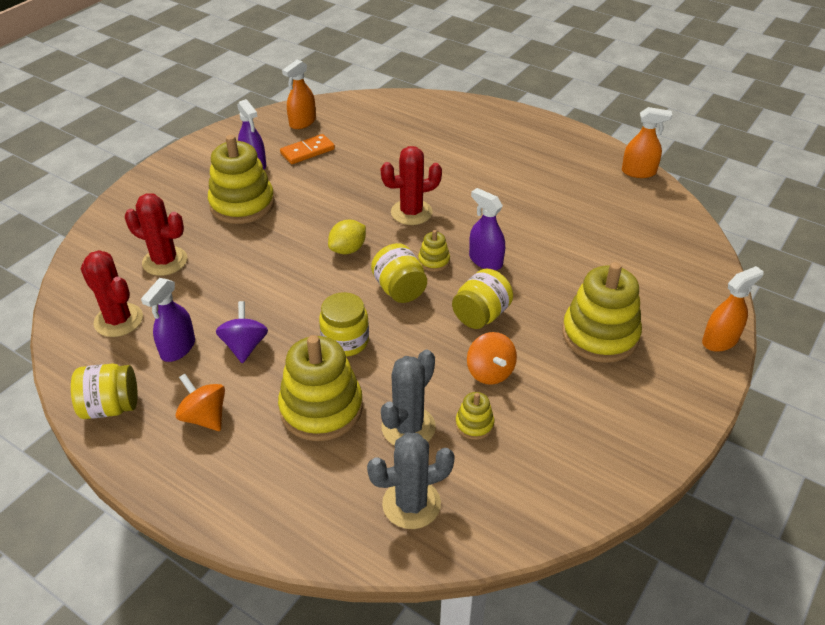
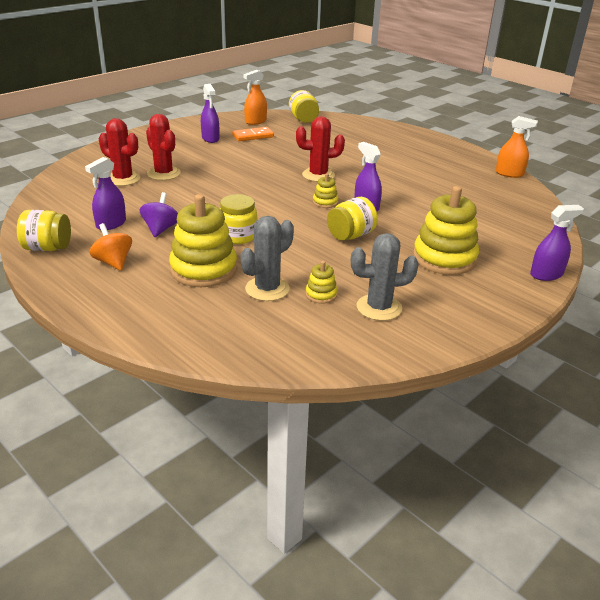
camera: 10 degrees right, 10 degrees down
(118, 320) = (75, 204): red cactus -> red cactus (163, 173)
(242, 204) = (192, 157): yellow stacking toy -> none
(348, 249) = (261, 188): yellow lemon -> none
(399, 289) = (292, 214): yellow jar -> yellow jar (303, 120)
(411, 504) = (251, 332): grey cactus -> grey cactus (379, 308)
(490, 372) = (345, 267): orange spinning top -> none
(720, 341) = (546, 274): orange spray bottle -> purple spray bottle

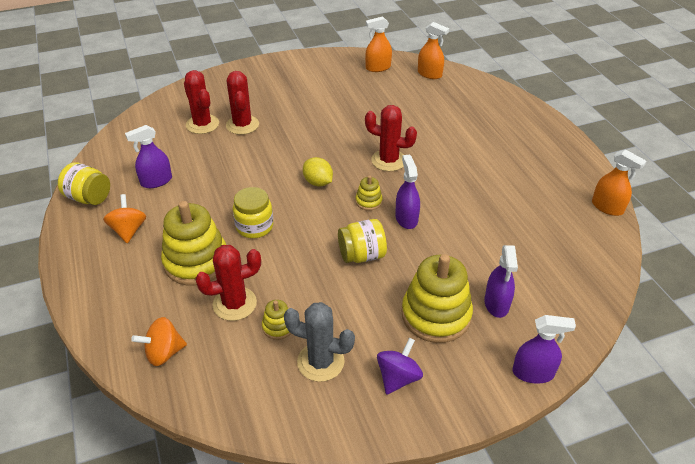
camera: 25 degrees right, 10 degrees up
(161, 229) = (193, 199): purple spinning top -> purple spinning top (398, 377)
(210, 138) = (317, 84): purple spray bottle -> purple spray bottle (496, 304)
(230, 336) = (164, 353): none -> orange spinning top
(253, 136) = (361, 89): orange domino -> none
(267, 289) = (234, 304): grey cactus -> red cactus
(269, 198) = (318, 182): none -> yellow lemon
(303, 120) = (429, 74): yellow jar -> orange spray bottle

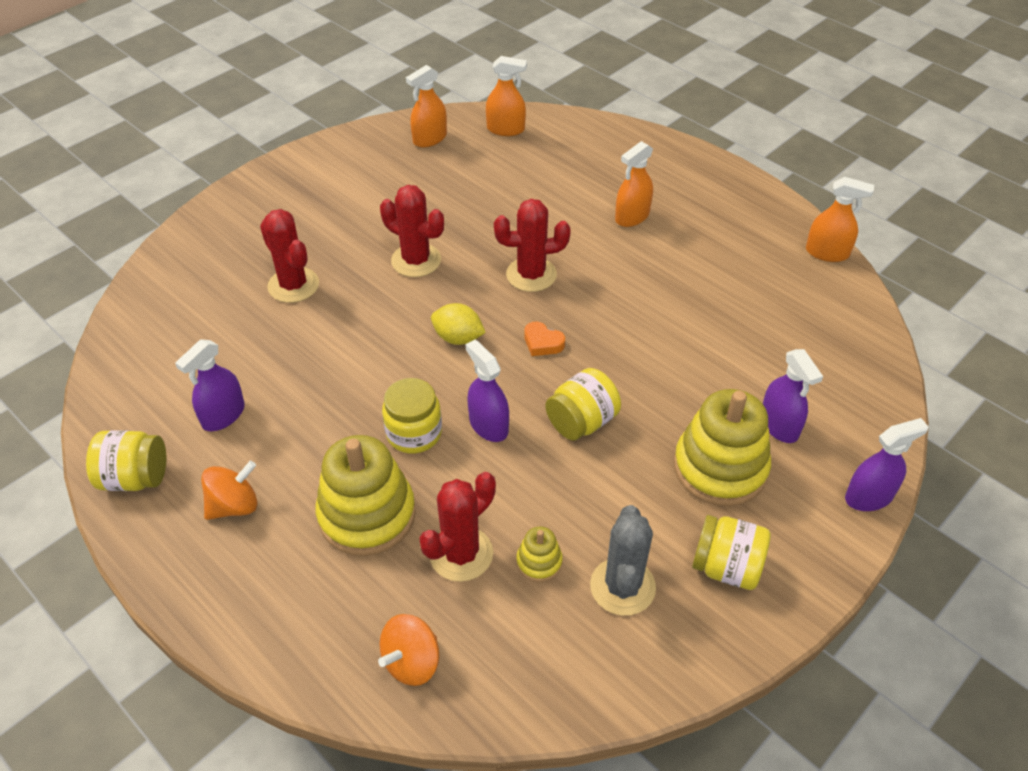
camera: 25 degrees left, 5 degrees up
(128, 230) = (234, 505): orange spinning top -> orange spinning top turned 90 degrees clockwise
(202, 124) = (232, 303): red cactus -> red cactus (416, 260)
(320, 362) = (622, 586): grey cactus -> grey cactus turned 75 degrees counterclockwise
(368, 201) = (542, 343): yellow stacking toy -> orange heart
(398, 377) = (726, 567): purple spinning top -> yellow jar
(406, 218) = (605, 350): purple spray bottle -> purple spray bottle (488, 425)
(479, 146) = (632, 217): none -> orange spray bottle

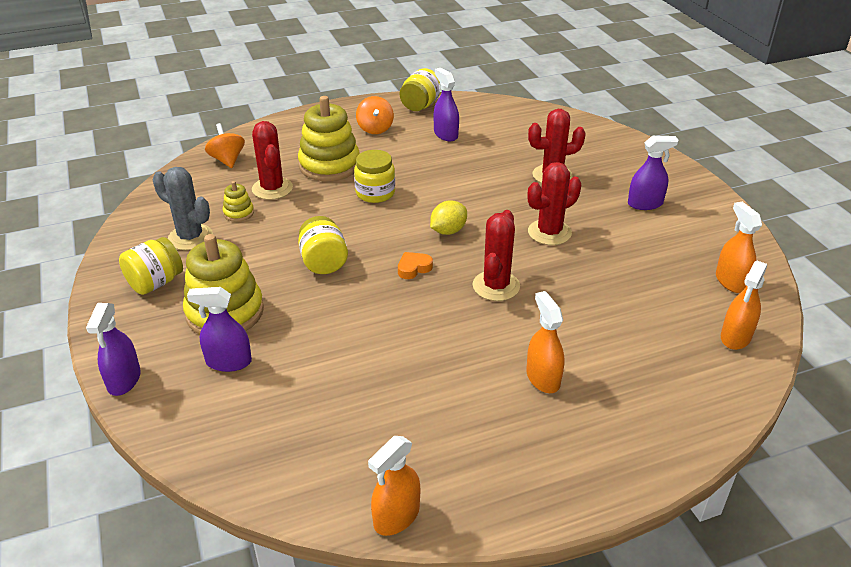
camera: 115 degrees right, 10 degrees down
(488, 425) = (356, 222): purple spray bottle -> purple spray bottle (645, 204)

